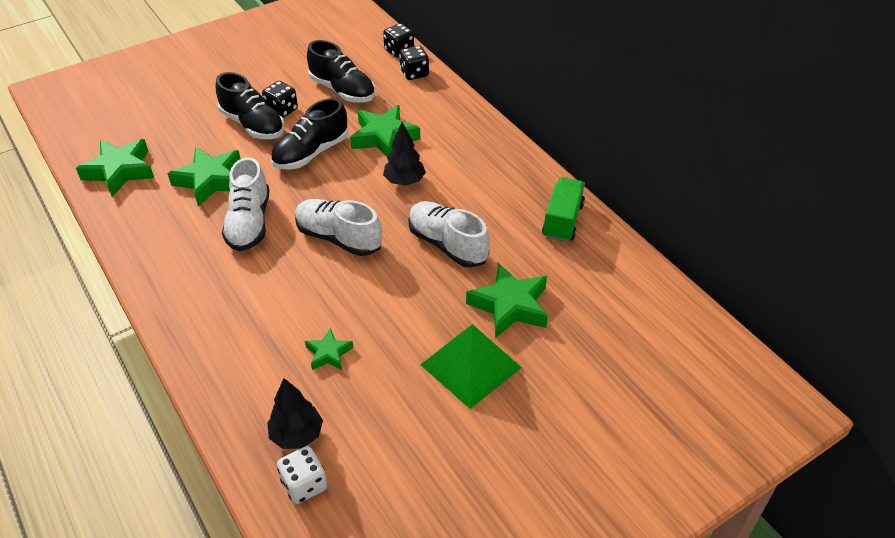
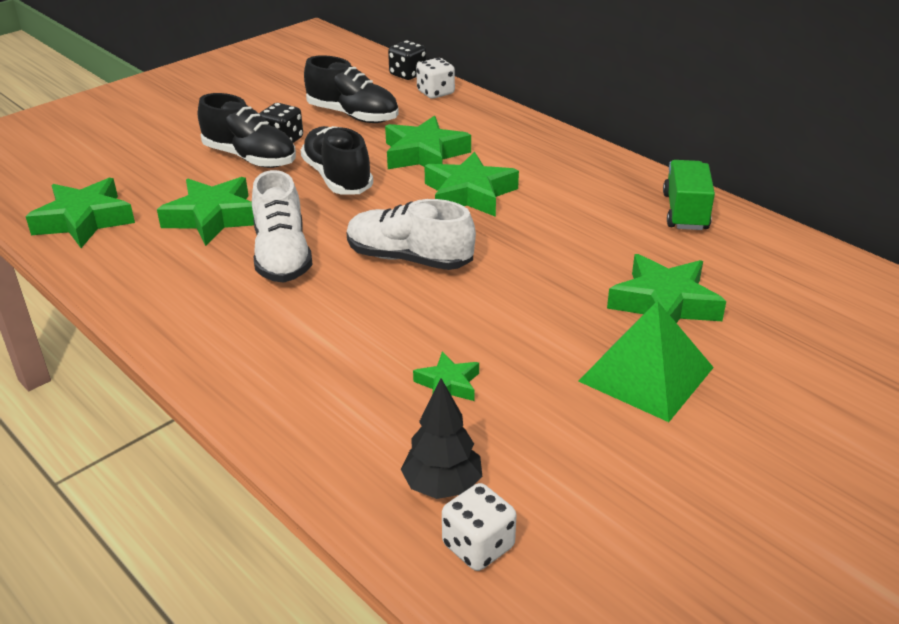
camera: 10 degrees left, 10 degrees down
(311, 153) = (337, 178): black shoe -> black shoe turned 120 degrees clockwise
(404, 181) = (469, 194): black tree -> green star
(414, 73) = (435, 93): black dice -> white dice
(447, 245) = (554, 250): white shoe -> none

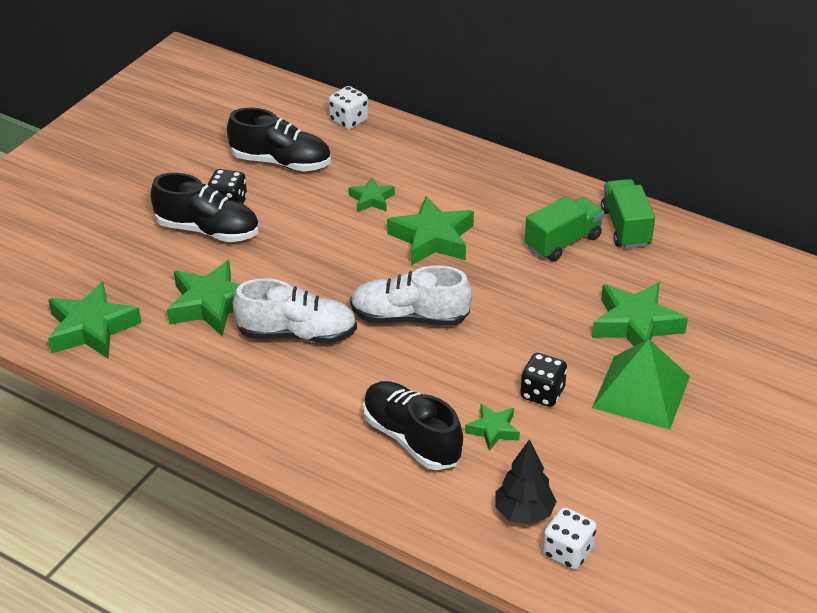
camera: 15 degrees left, 5 degrees up
(282, 256) = (297, 334): white shoe -> white shoe turned 60 degrees counterclockwise
(337, 178) = (303, 240): black shoe -> black shoe (411, 438)
(408, 74) = (310, 100): black dice -> black dice (542, 393)
(424, 154) = (371, 199): green star -> green star, size x0.54
(609, 215) = (563, 242): none -> green truck

